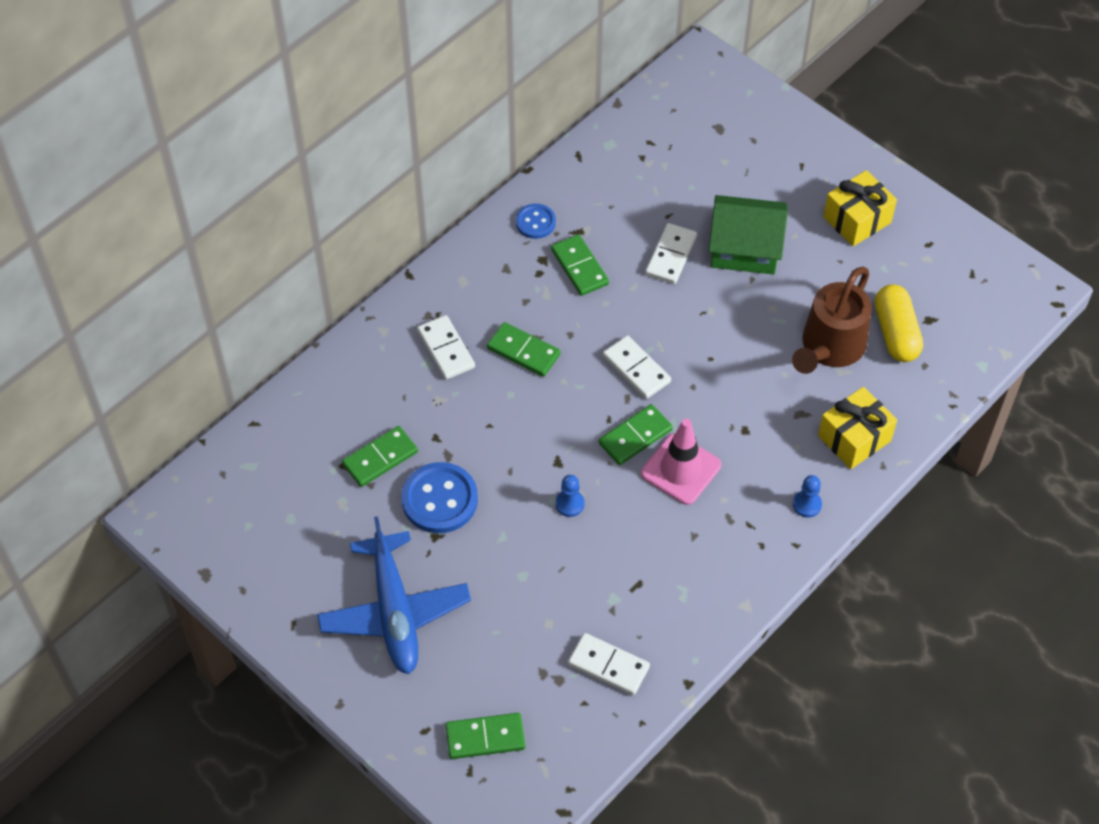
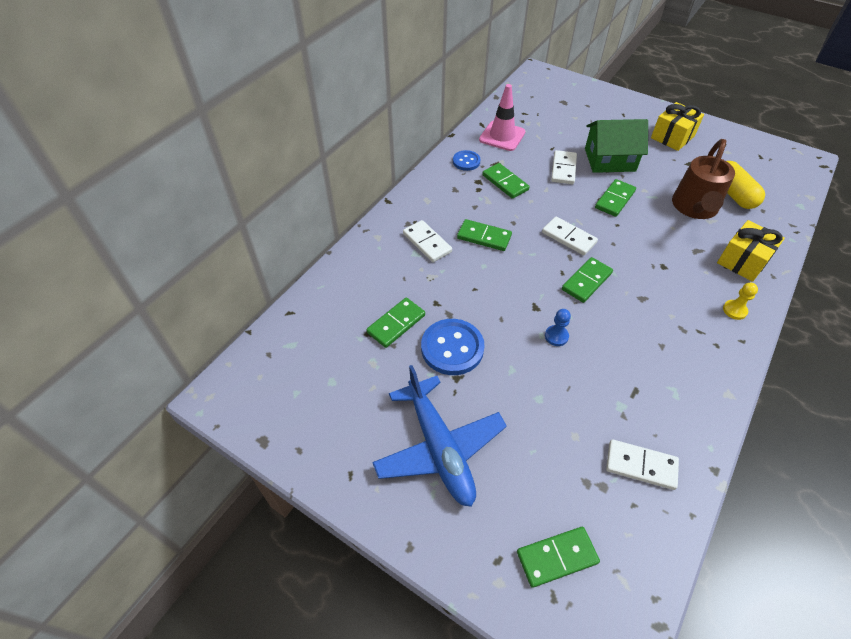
camera: 10 degrees left, 5 degrees down
(681, 469) = (630, 299): pink traffic cone -> pink traffic cone (502, 136)
(723, 318) = (614, 199): none -> green domino
(807, 504) = (734, 310): blue pawn -> yellow pawn

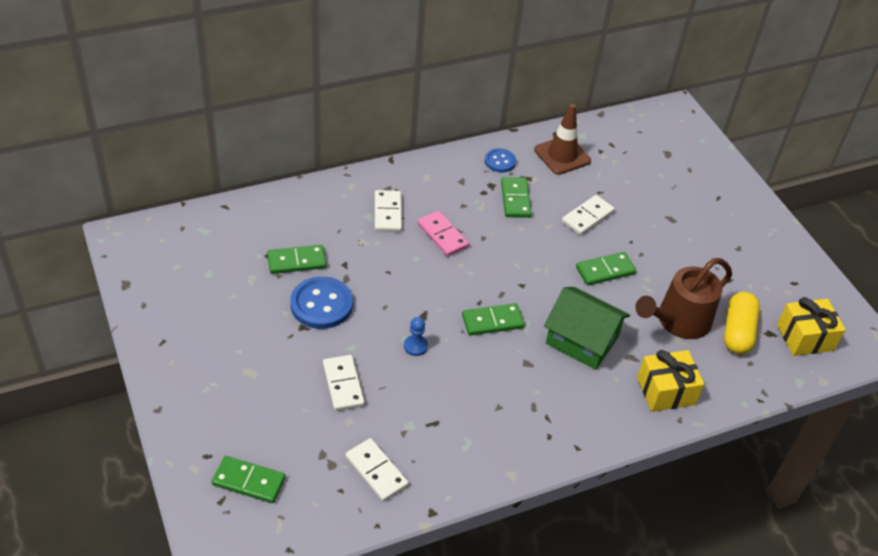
camera: 30 degrees right, 5 degrees down
(439, 448) = (240, 364): blue plane -> none
(484, 237) = (442, 235): green domino -> pink domino
(502, 136) = (562, 155): pink traffic cone -> brown traffic cone
(569, 237) = (519, 278): white domino -> white domino (343, 384)
(609, 160) = (646, 233): green house -> green house (582, 340)
(672, 137) = (744, 246): yellow gift -> yellow gift (805, 337)
(734, 310) = (602, 422): yellow pawn -> none

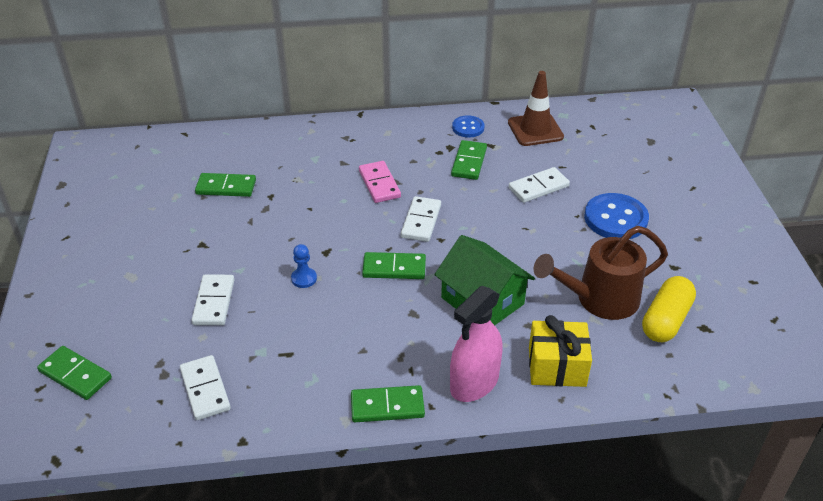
camera: 20 degrees right, 5 degrees down
(321, 304) = (230, 227): blue button -> blue button (615, 219)
(387, 213) = (334, 158): white domino -> white domino (421, 221)
(605, 270) = (537, 238): green domino -> green domino (387, 406)
(605, 419) = (474, 383): none -> pink spray bottle
(805, 337) = (746, 339): yellow gift -> none

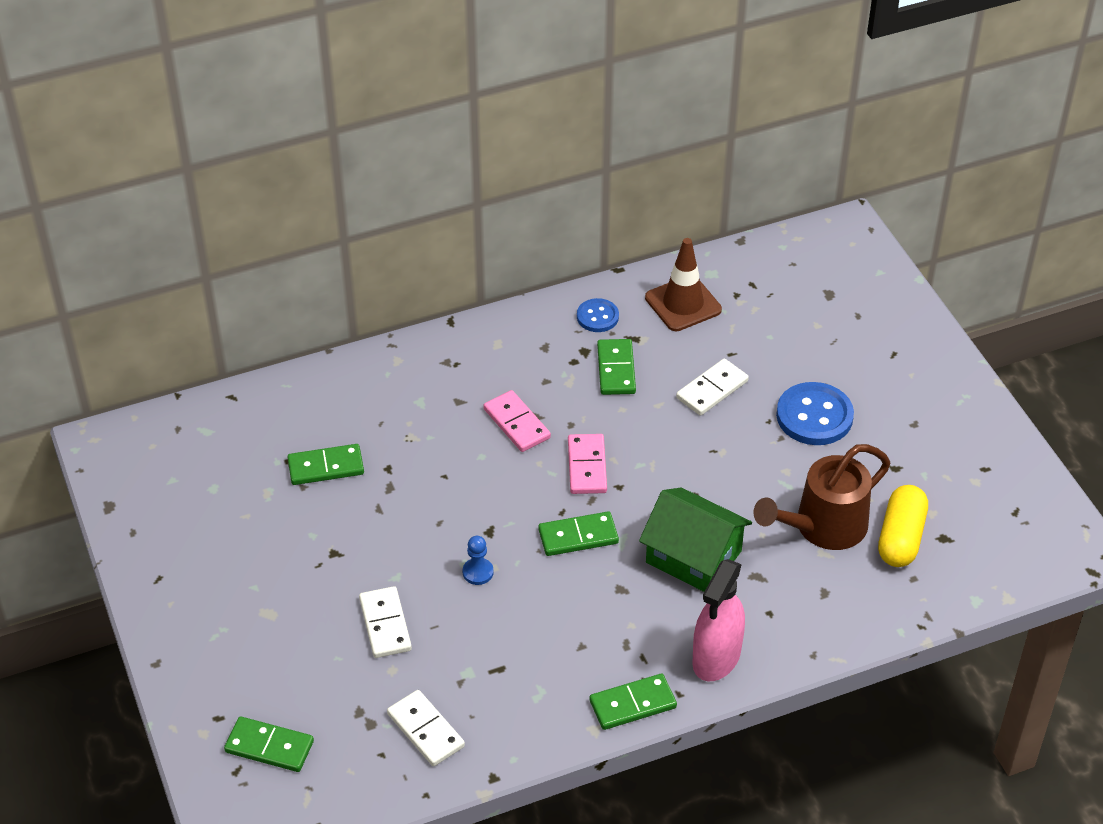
camera: 15 degrees left, 5 degrees up
(421, 221) = (587, 466): white domino -> pink domino
(557, 366) = (798, 618): yellow gift -> none

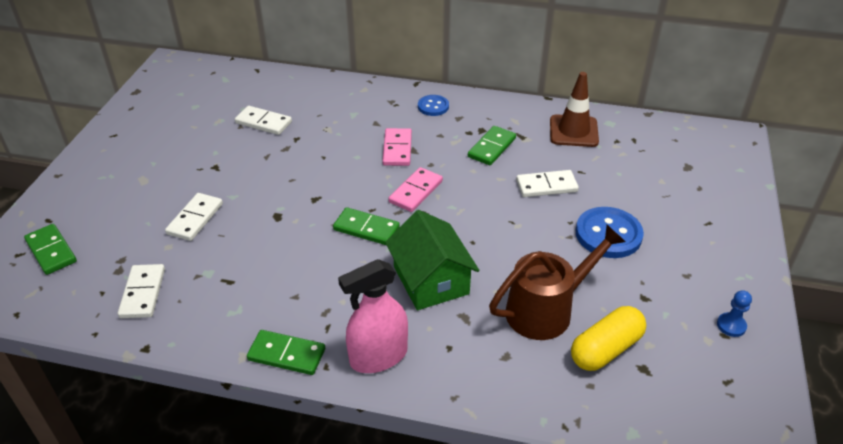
camera: 35 degrees right, 5 degrees down
(326, 467) = (263, 122): green domino -> white domino
(478, 572) = (282, 218): blue pawn -> blue pawn (731, 325)
(597, 317) = (509, 116): blue button -> blue button (433, 106)
(822, 527) = (547, 310): brown watering can -> brown watering can turned 150 degrees clockwise

